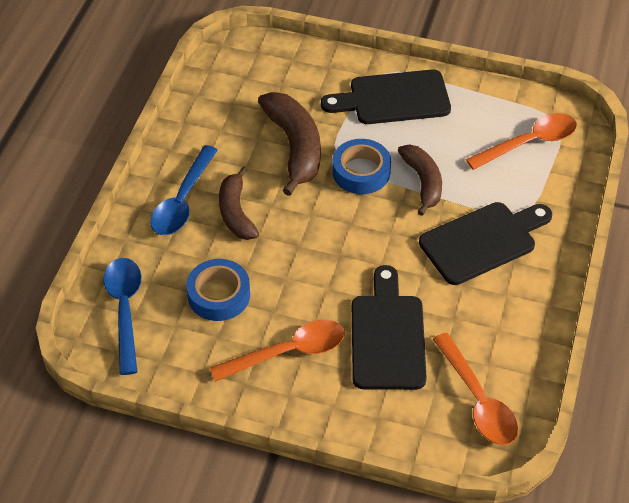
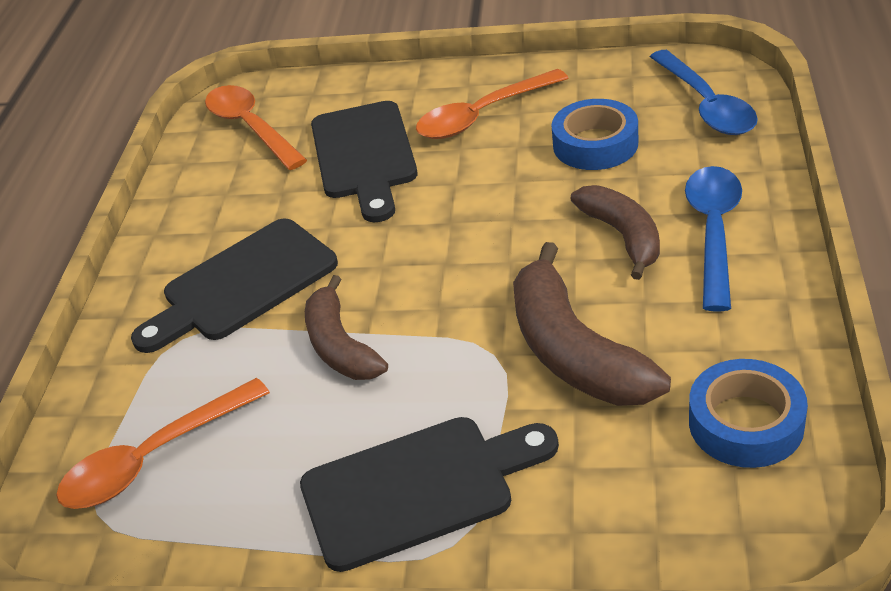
camera: 175 degrees right, 10 degrees down
(361, 172) = (447, 338): blue tape -> blue tape (746, 423)

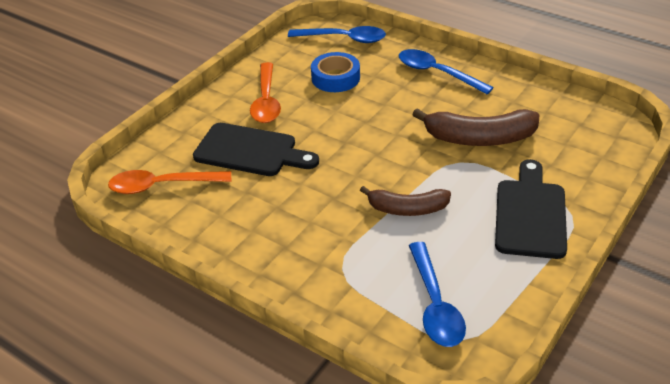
camera: 65 degrees left, 0 degrees up
(153, 458) = (435, 305): orange spoon -> blue spoon
(242, 285) = (318, 231): black cutting board -> none
(623, 236) = (414, 96): brown banana -> none
(746, 423) = (560, 112): blue tape -> none

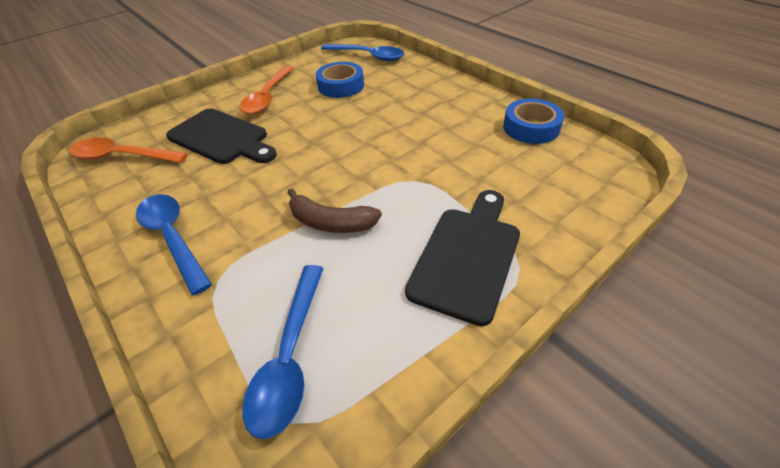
camera: 15 degrees right, 5 degrees up
(437, 73) = (436, 93): blue spoon -> blue spoon (173, 238)
(479, 138) = (448, 159): brown banana -> none
(539, 97) = (531, 127): none -> blue tape

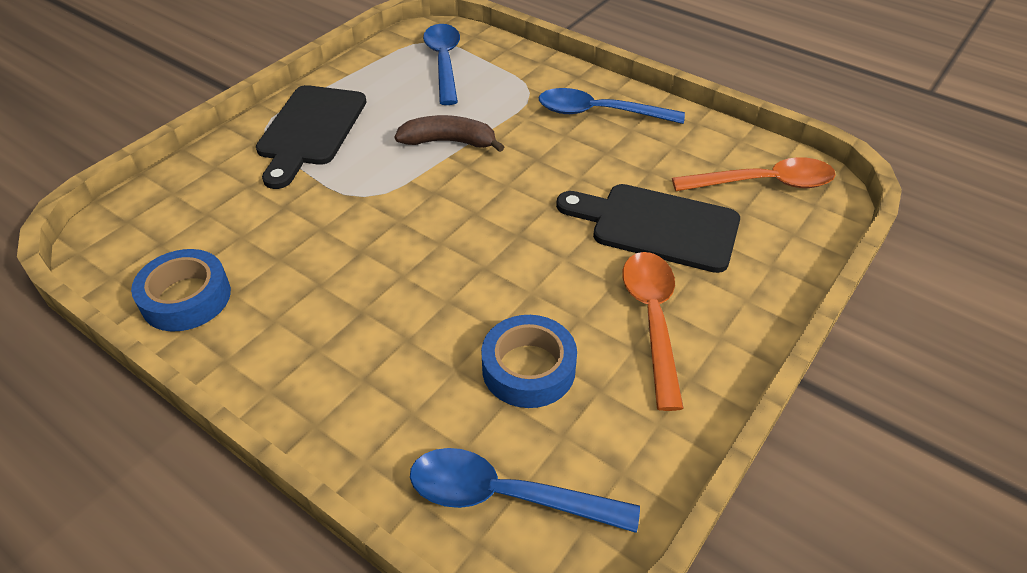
camera: 165 degrees right, 0 degrees up
(173, 238) = (599, 113): blue spoon -> blue spoon turned 150 degrees clockwise

